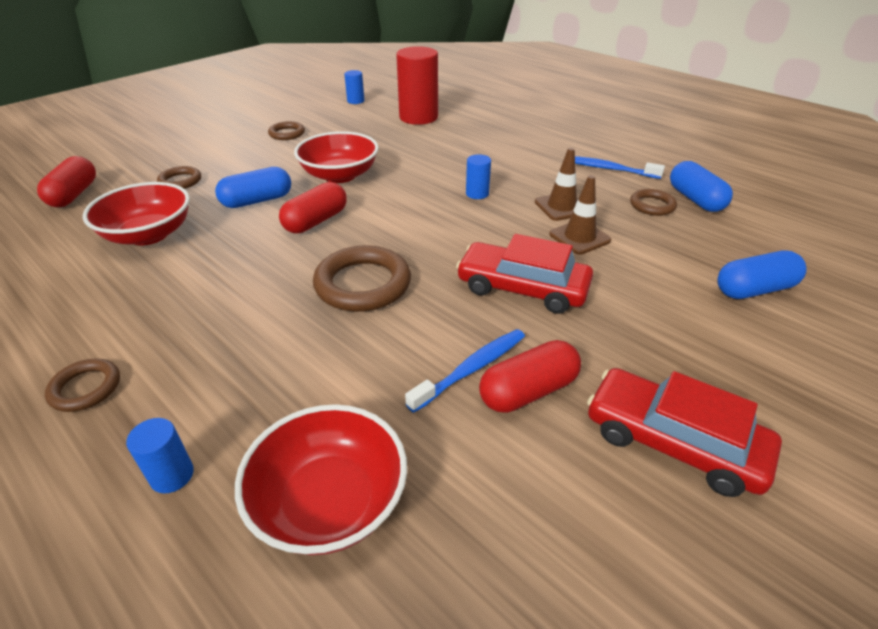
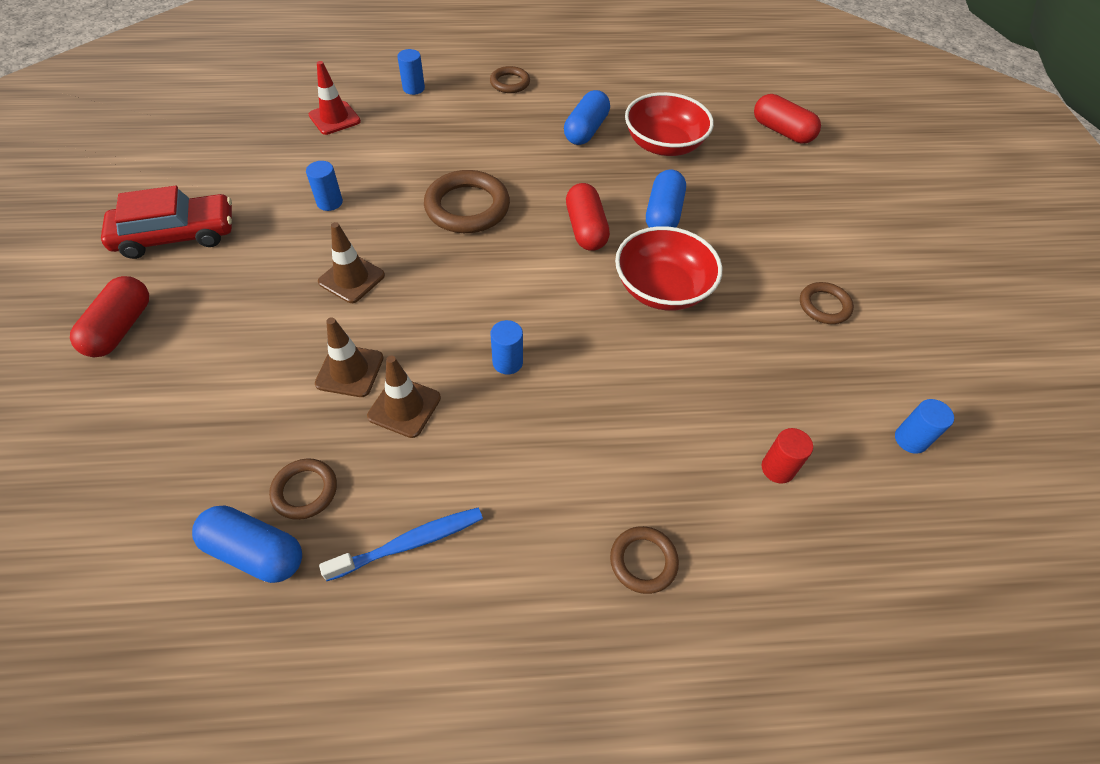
camera: 130 degrees right, 15 degrees up
(180, 181) = (755, 188): brown ring -> brown ring (643, 561)
(329, 502) = (334, 118): red bowl -> red traffic cone
(418, 117) = (777, 468): red cylinder -> red cylinder, size x0.47
(471, 369) = (329, 202): blue toothbrush -> blue cylinder
(522, 288) = (351, 279): red car -> brown traffic cone
(528, 391) = (283, 211): red capsule -> red capsule (121, 328)
(754, 289) = (143, 414): blue capsule -> blue capsule (586, 130)

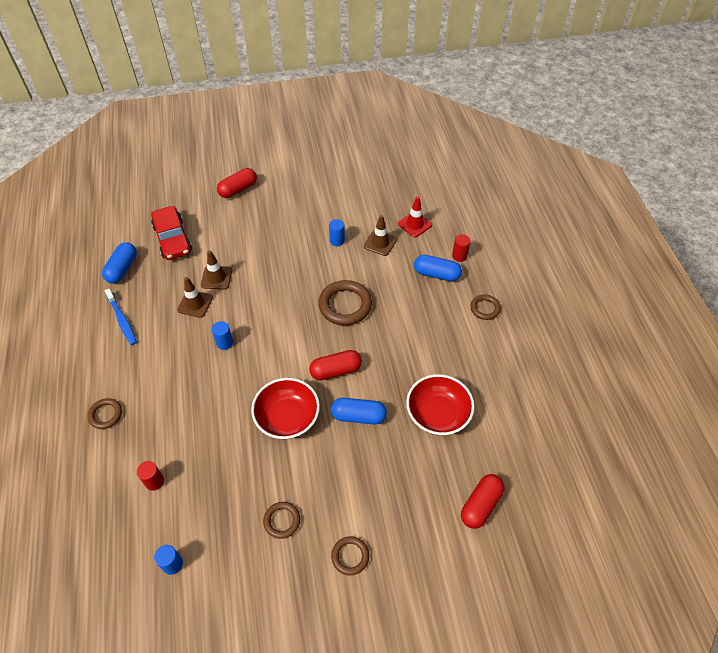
camera: 85 degrees right, 0 degrees up
(121, 328) = (238, 189): red capsule -> red capsule turned 45 degrees counterclockwise
(176, 235) = (301, 188): red car -> red car (172, 239)
(305, 491) = (150, 277): brown ring -> brown ring (350, 556)
(351, 279) = (278, 264): brown traffic cone -> brown traffic cone (380, 243)
(413, 88) = (459, 256): blue cylinder -> red cylinder
(586, 130) = (441, 362): blue capsule -> blue capsule (436, 274)

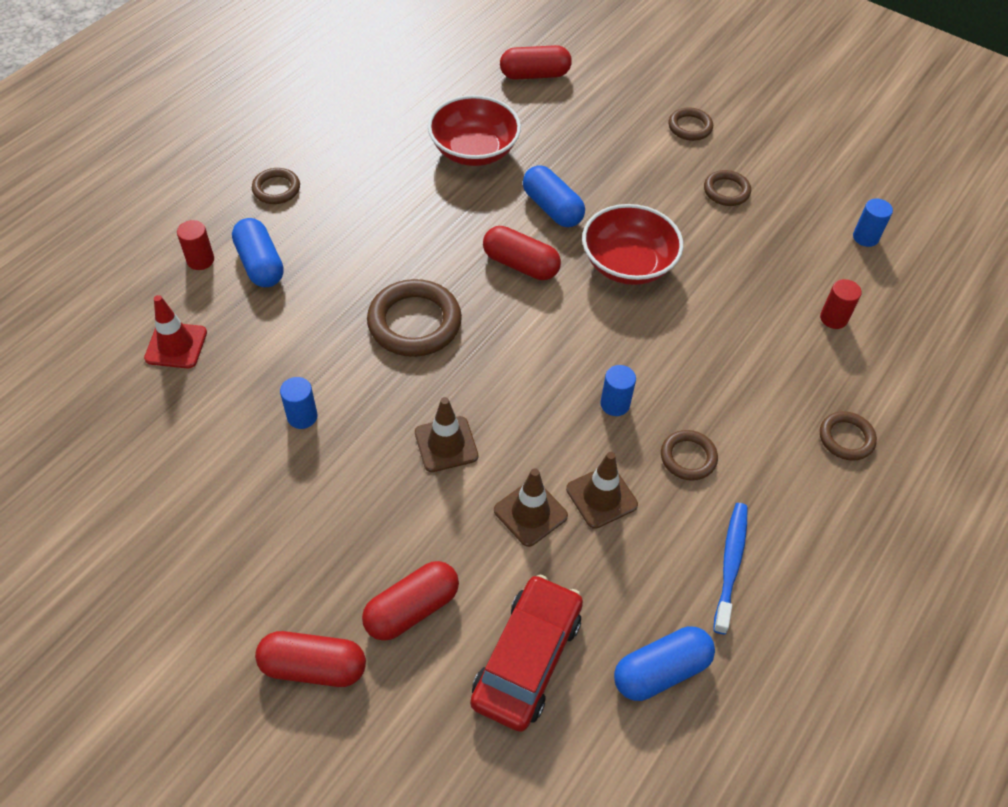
camera: 135 degrees left, 0 degrees up
(173, 346) = (688, 457): none -> brown ring
(225, 222) = (412, 609): none -> red capsule
(380, 243) = (257, 361): brown traffic cone -> brown traffic cone (446, 444)

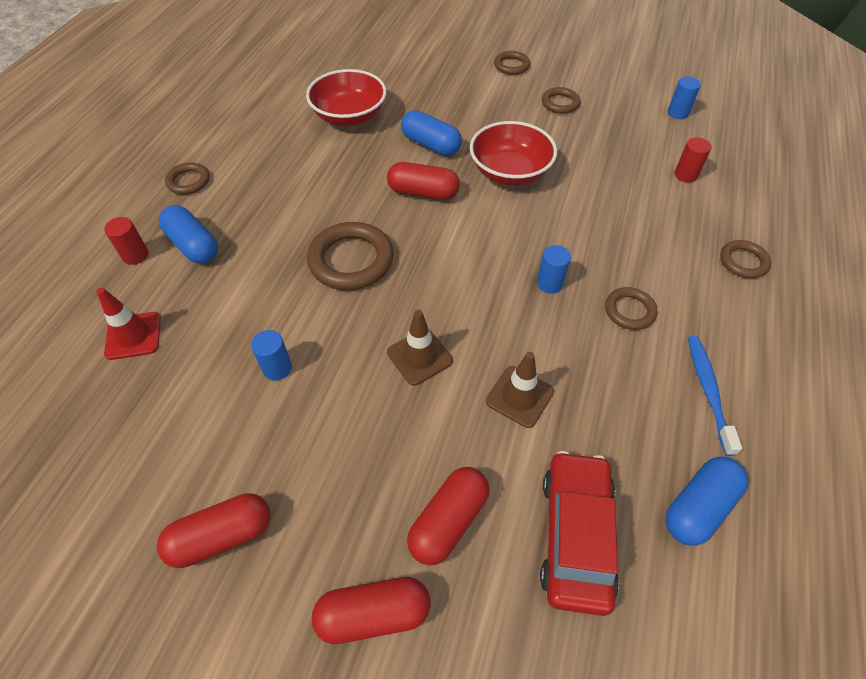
camera: 15 degrees left, 0 degrees up
(534, 75) = (376, 54): red capsule -> red capsule (221, 536)
(601, 497) = (574, 364): brown traffic cone -> none

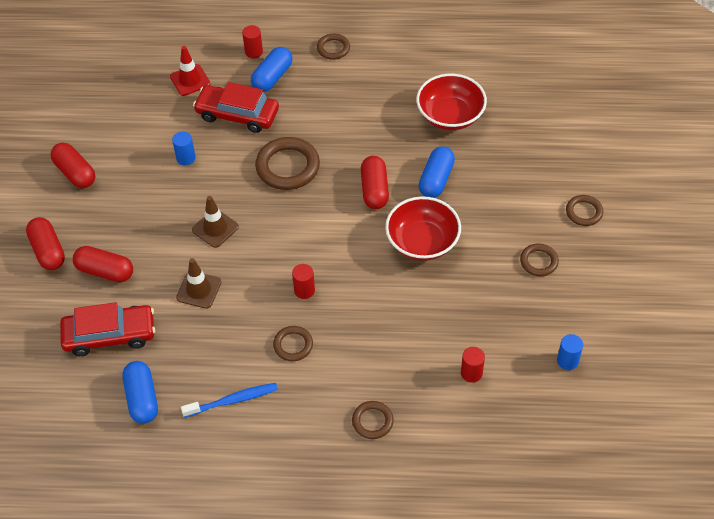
camera: 75 degrees right, 0 degrees up
(233, 294) = (237, 114): none -> red car
(549, 283) = (304, 290): blue cylinder -> red cylinder
(698, 507) = (142, 398): blue capsule -> blue capsule turned 45 degrees clockwise

